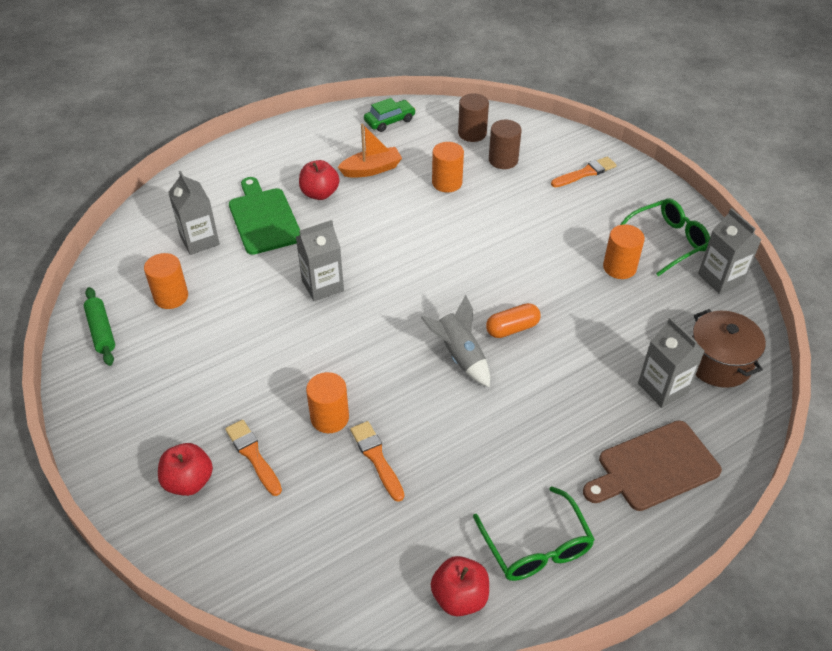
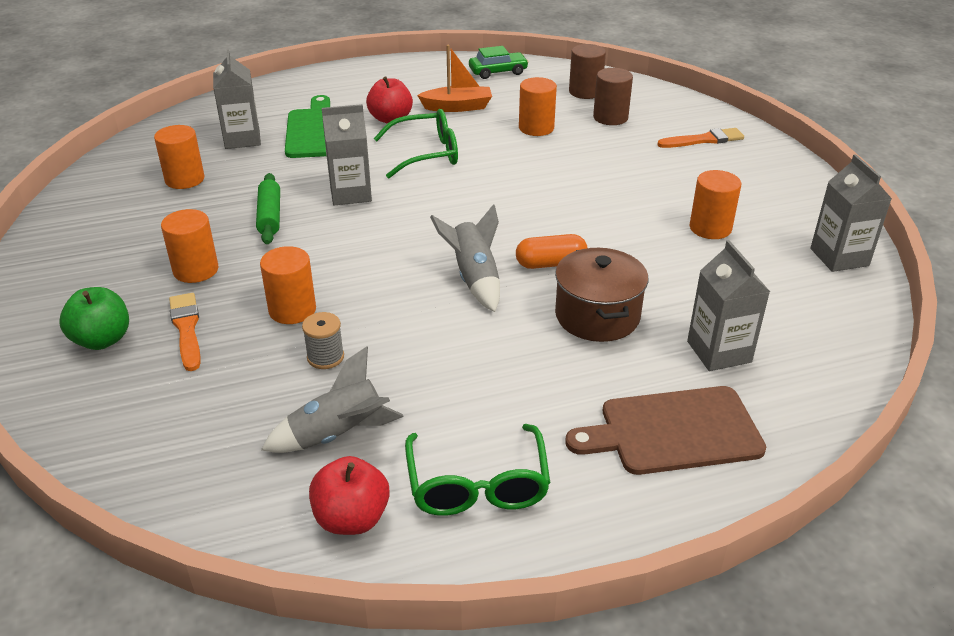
camera: 15 degrees right, 10 degrees down
(101, 331) = (96, 196): green rolling pin -> green rolling pin (270, 216)
(189, 481) = (102, 340): red apple -> green apple
(230, 394) = (196, 270): none -> orange cylinder
(377, 458) = (325, 357): orange brush -> grey spool
(417, 528) = (337, 435): none -> grey rocket
(667, 241) = (782, 213): green glasses -> green glasses (427, 154)
(718, 363) = (805, 338): brown pot -> brown pot (597, 316)

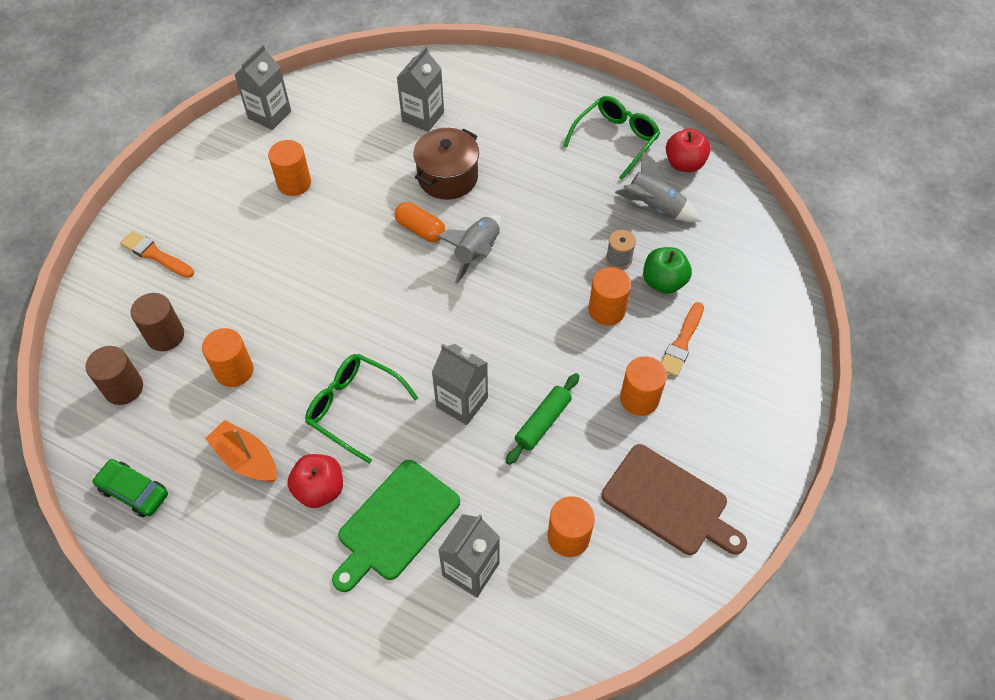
camera: 135 degrees left, 20 degrees up
(102, 340) = (739, 372): green apple -> green apple (663, 282)
(673, 431) = (503, 101): brown cutting board -> brown cutting board (669, 502)

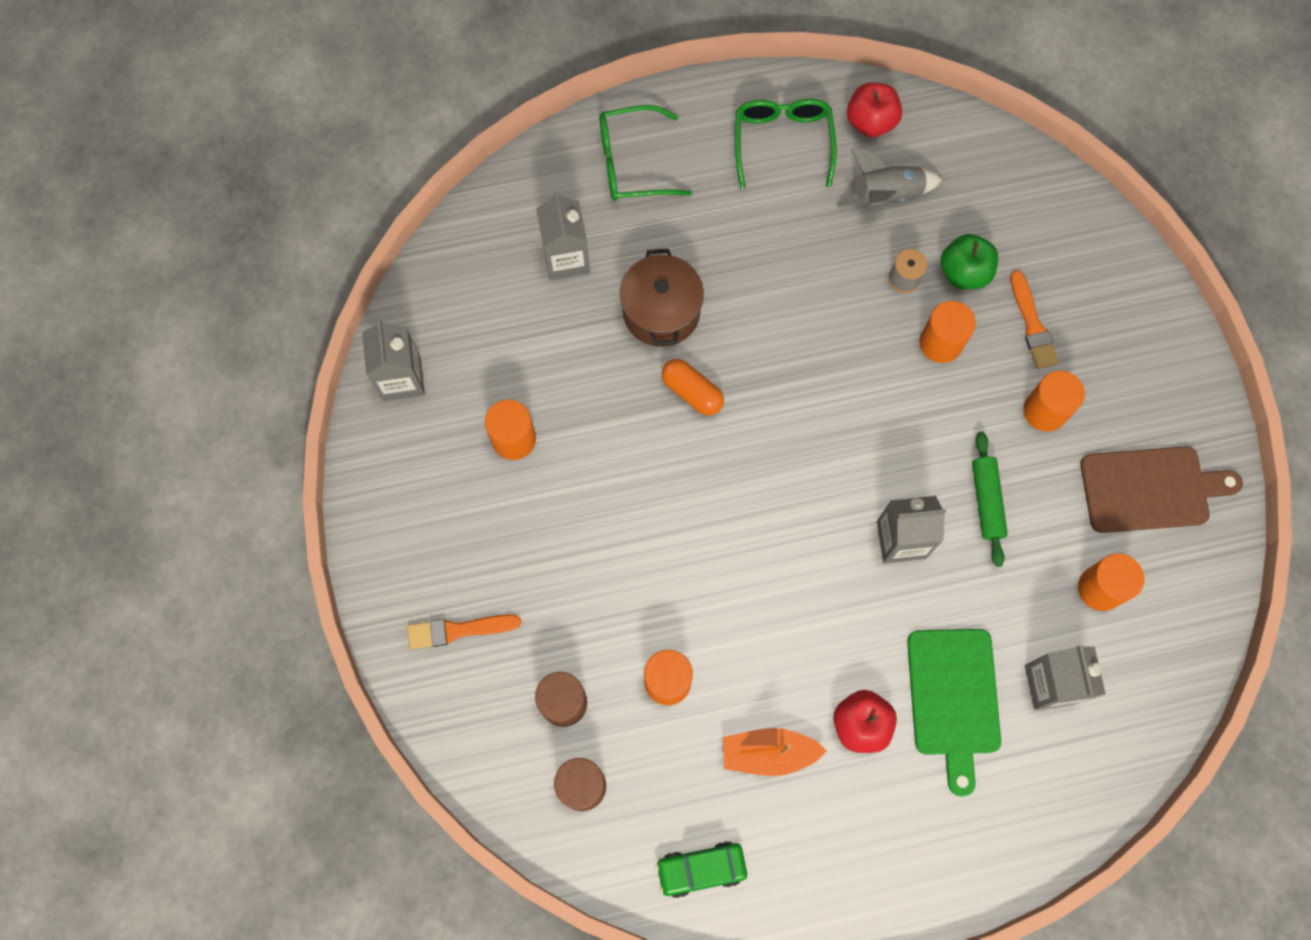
camera: 40 degrees left, 15 degrees up
(353, 407) = (813, 625): green glasses -> green glasses (632, 163)
(420, 229) = (692, 392): orange capsule -> orange capsule turned 45 degrees clockwise
(477, 252) = (769, 374): grey rocket -> none

